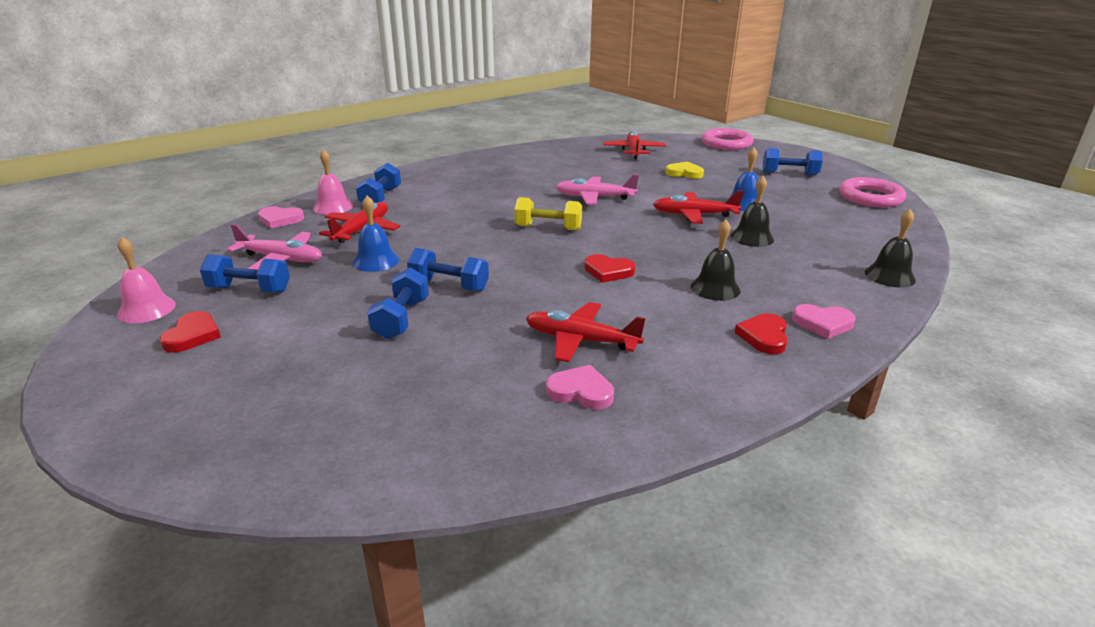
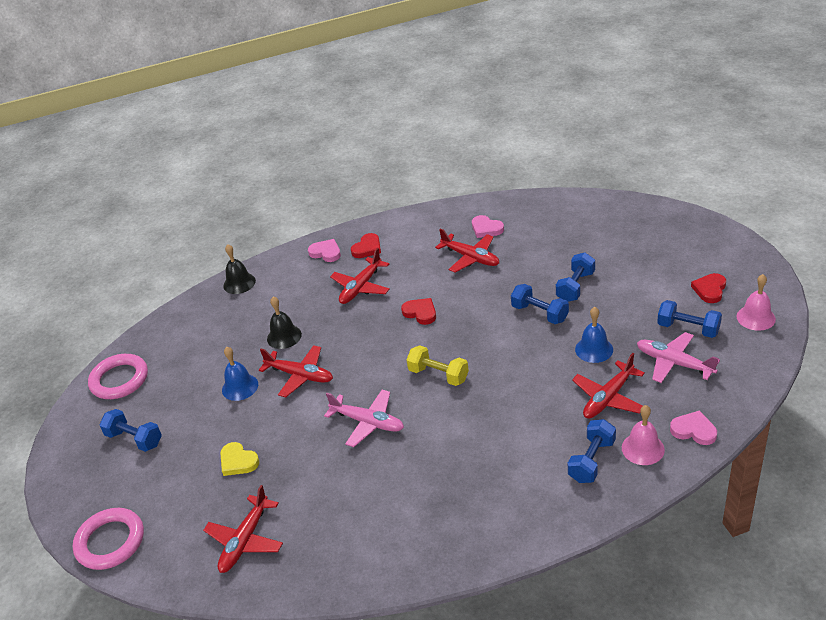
camera: 155 degrees left, 10 degrees up
(715, 288) = (361, 287): black bell -> red plane

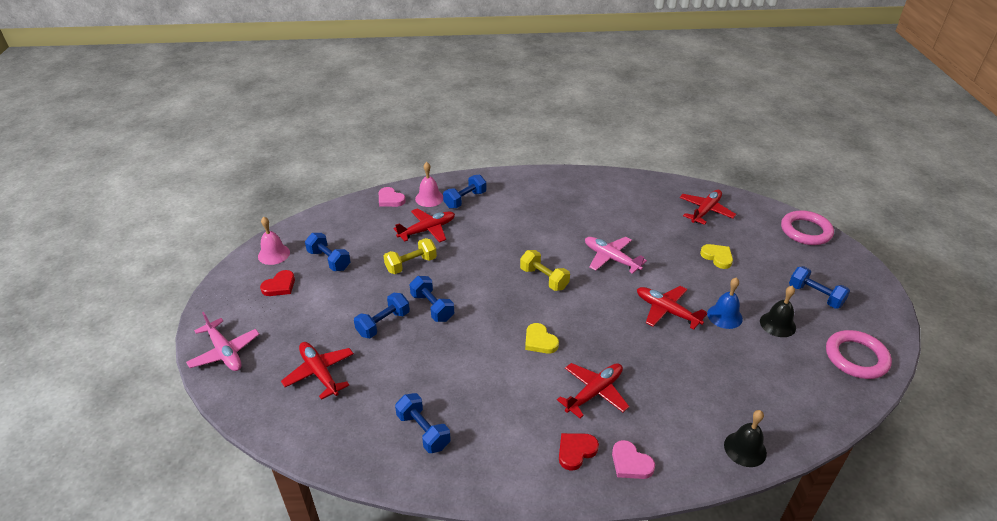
camera: 170 degrees left, 0 degrees up
(284, 336) = (683, 356): black bell -> black bell (777, 324)
(420, 313) = (540, 341): red heart -> yellow heart
(470, 258) = (462, 393): red plane -> red plane (319, 373)
(486, 229) = (423, 431): pink heart -> blue dumbbell
(594, 349) = (411, 265): blue bell -> yellow dumbbell
(674, 363) = (363, 239): pink plane -> pink plane (224, 352)

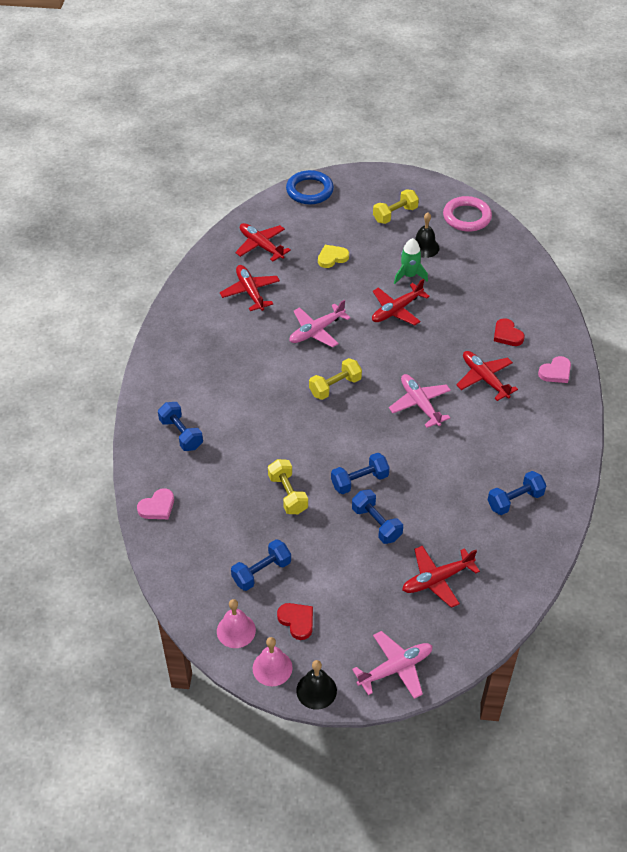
camera: 80 degrees left, 10 degrees up
(427, 230) = (230, 475): red plane -> red plane (250, 292)
(429, 198) = (167, 468): pink bell -> pink bell (272, 668)
(540, 341) = (420, 404): yellow heart -> pink plane
(576, 451) = (543, 402): red heart -> red heart (507, 335)
(724, 316) = (409, 275): blue bell -> green rocket
(745, 449) = (547, 305): black bell -> black bell (316, 690)
(805, 231) = (309, 190): pink ring -> blue ring
(815, 296) = (395, 214): blue dumbbell -> yellow dumbbell

